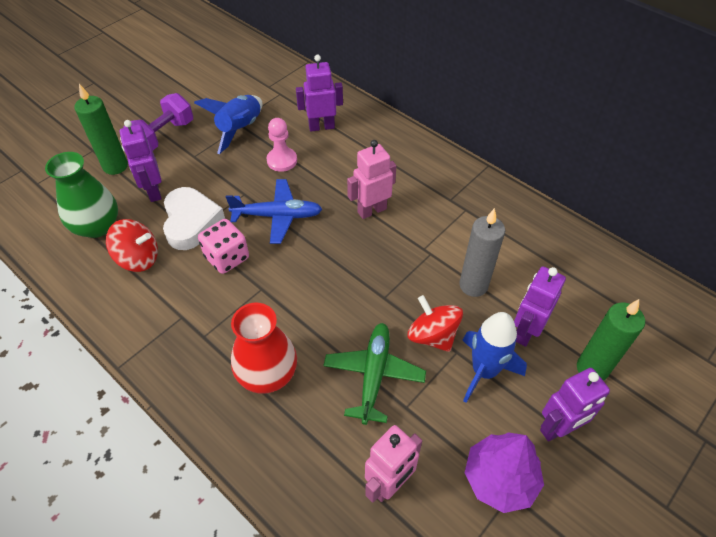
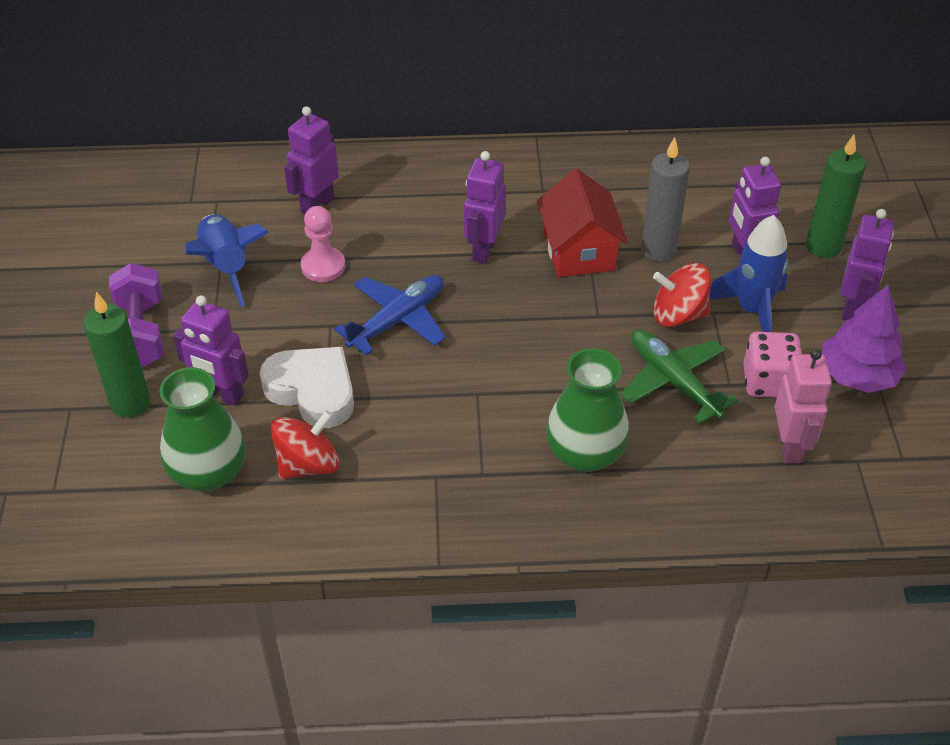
camera: 45 degrees left, 5 degrees down
(227, 257) = (402, 393): pink dice -> pink dice (768, 382)
(267, 374) = (585, 454): red vase -> green vase
(371, 210) = (483, 250): pink robot -> purple robot
(424, 250) = (579, 251): none -> red house

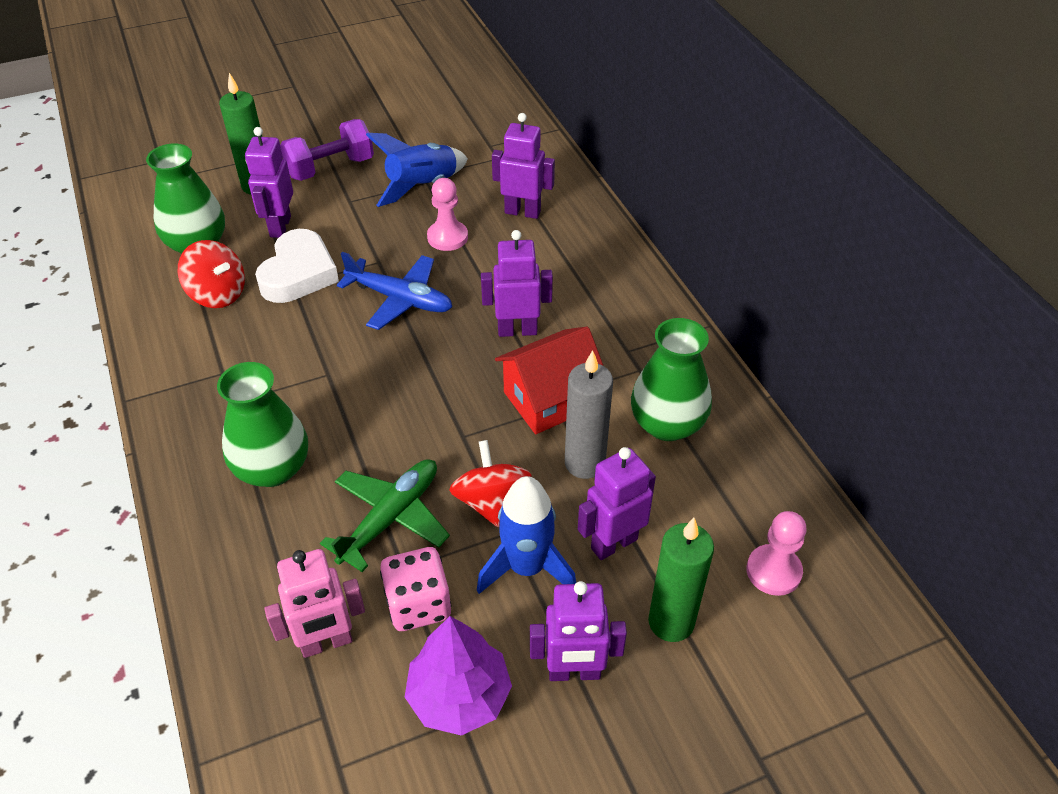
camera: 70 degrees right, 0 degrees up
(636, 192) = (667, 424): none -> green vase
(795, 183) = (773, 571): none -> pink pawn

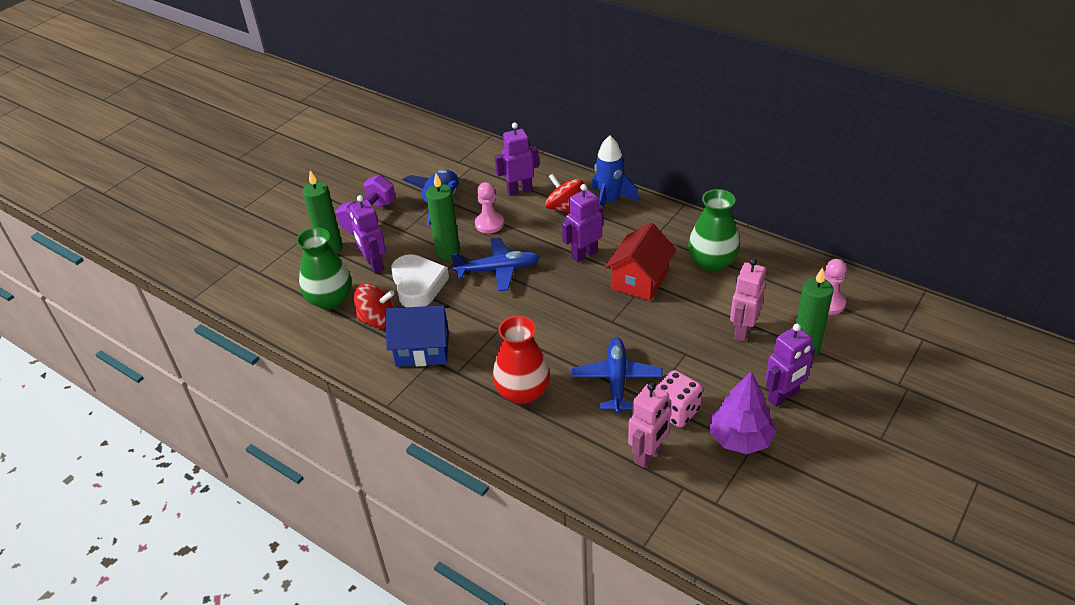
camera: 30 degrees left, 5 degrees down
(226, 353) = (422, 349): none -> blue house
(273, 468) = (522, 392): green vase -> red vase
(369, 249) = (447, 252): none -> green candle
(391, 517) = (616, 380): green plane -> blue plane
(491, 502) = (661, 344): red spinning top -> red spinning top (564, 208)
(527, 567) = (712, 364): blue rocket -> blue rocket (609, 202)
(584, 463) = (690, 301): grey candle -> none
(613, 543) = (742, 331): purple robot -> pink robot

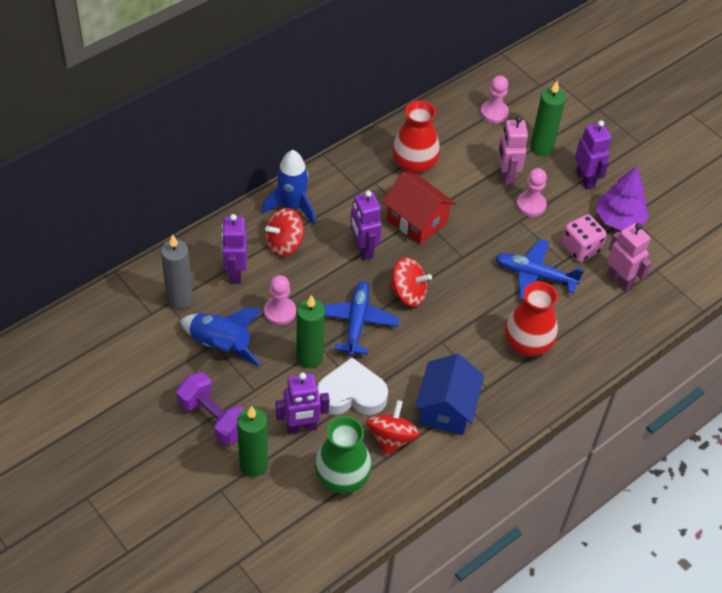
camera: 80 degrees left, 10 degrees up
(478, 171) = (179, 299): none -> grey candle
(546, 294) = (408, 293): none -> red spinning top
(712, 262) = (414, 164): green vase -> red vase
(713, 358) = (531, 205): none -> pink pawn
(742, 331) = (506, 176): pink robot -> pink robot turned 45 degrees clockwise

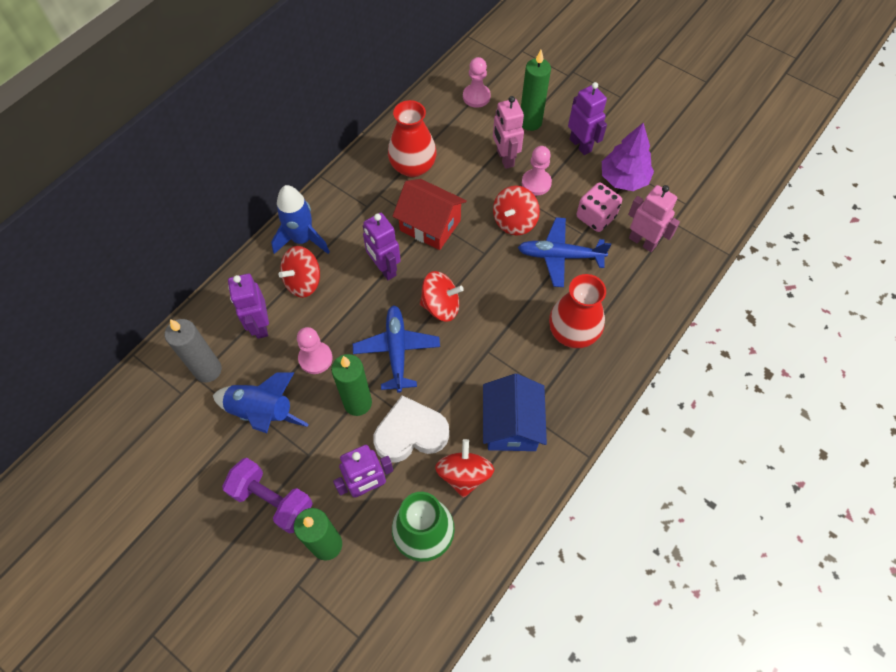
camera: 10 degrees left, 10 degrees up
(499, 235) = (514, 222): none -> red spinning top

